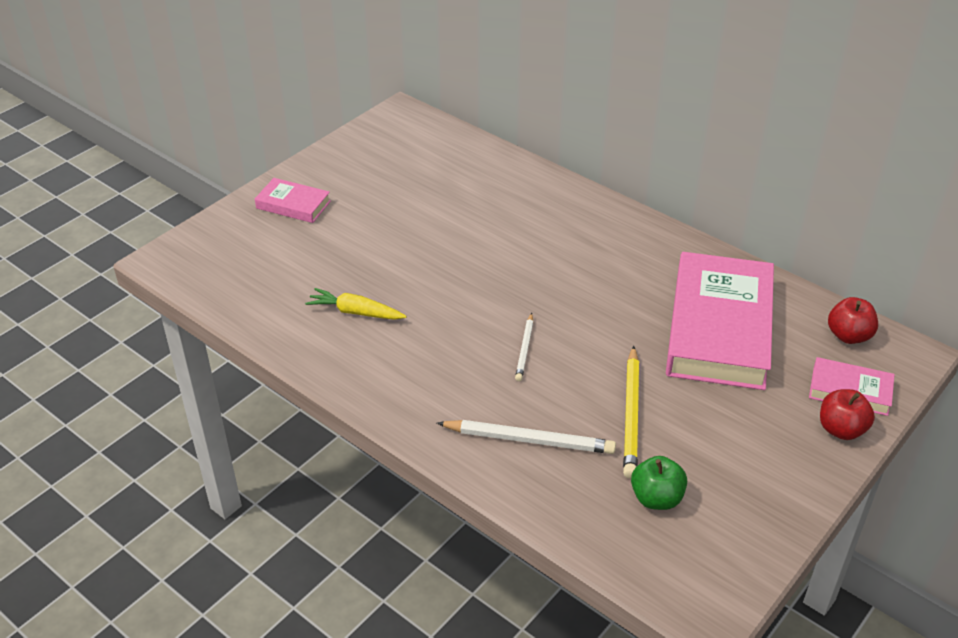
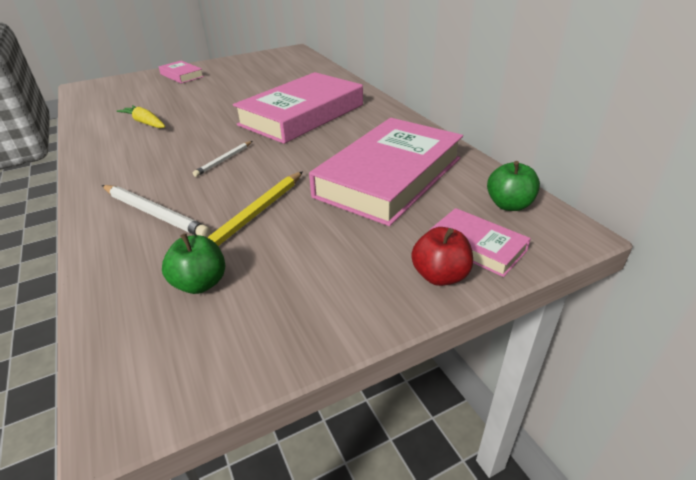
camera: 25 degrees right, 5 degrees down
(543, 252) = (302, 115): none -> pink book
(848, 336) = (509, 205): red apple -> green apple

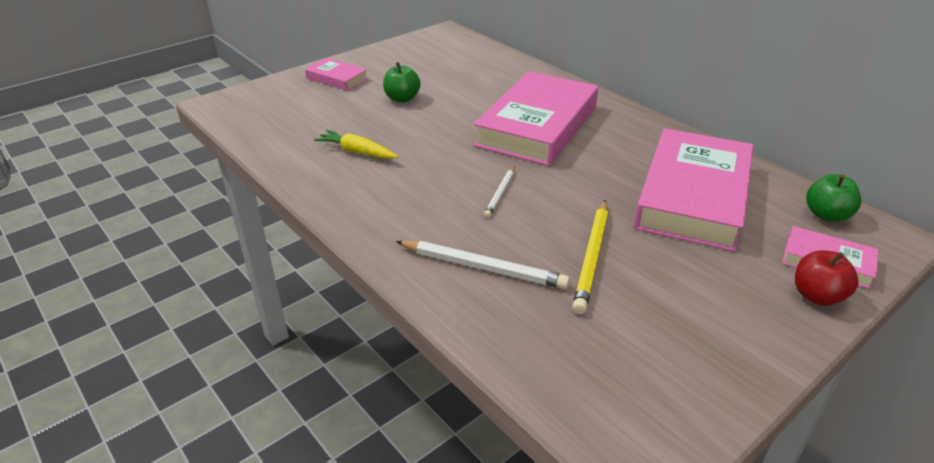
camera: 15 degrees left, 0 degrees up
(200, 283) = (604, 337): green apple -> green apple (402, 98)

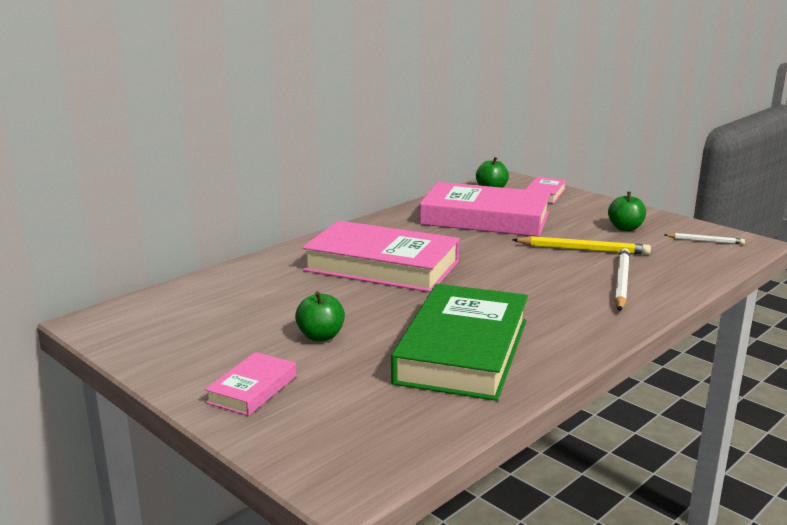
camera: 95 degrees left, 15 degrees down
(357, 152) = (463, 351): yellow carrot -> green book
(500, 194) = (514, 279): white pencil -> white pencil (705, 241)
(686, 316) = (625, 228): none -> green apple
(817, 296) = (581, 199): red apple -> none

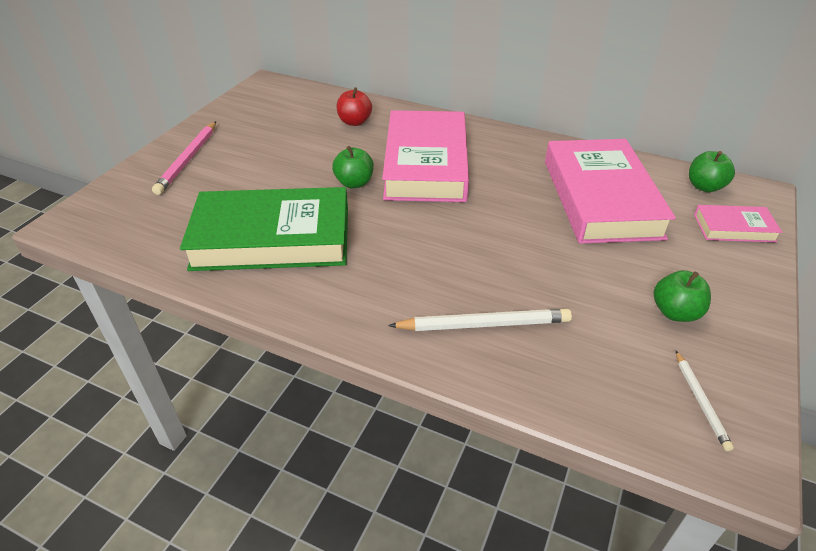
camera: 70 degrees right, 20 degrees up
(252, 389) = (188, 160): pink book -> pink pencil
(263, 285) = (354, 122): none -> red apple
(321, 336) = (275, 166): green apple -> green apple (354, 183)
(583, 249) = (566, 282): yellow pencil -> none

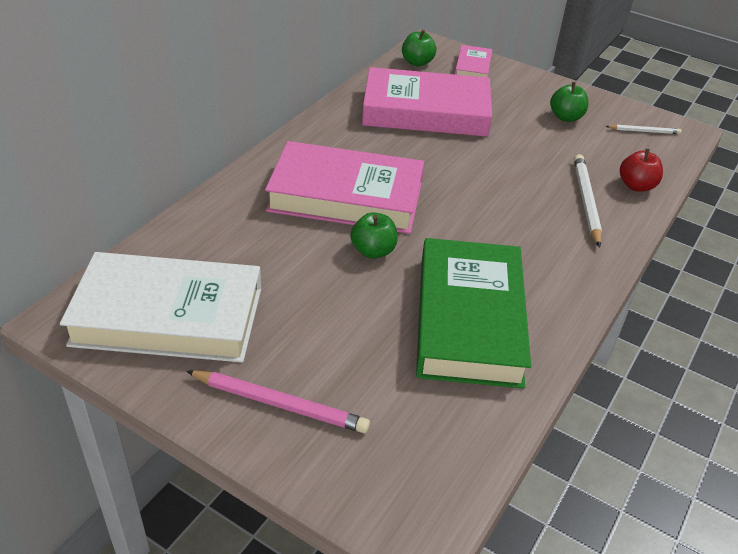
camera: 85 degrees left, 0 degrees up
(270, 112) = (168, 316): none -> white book
(354, 122) = (232, 238): red apple -> red apple (636, 186)

